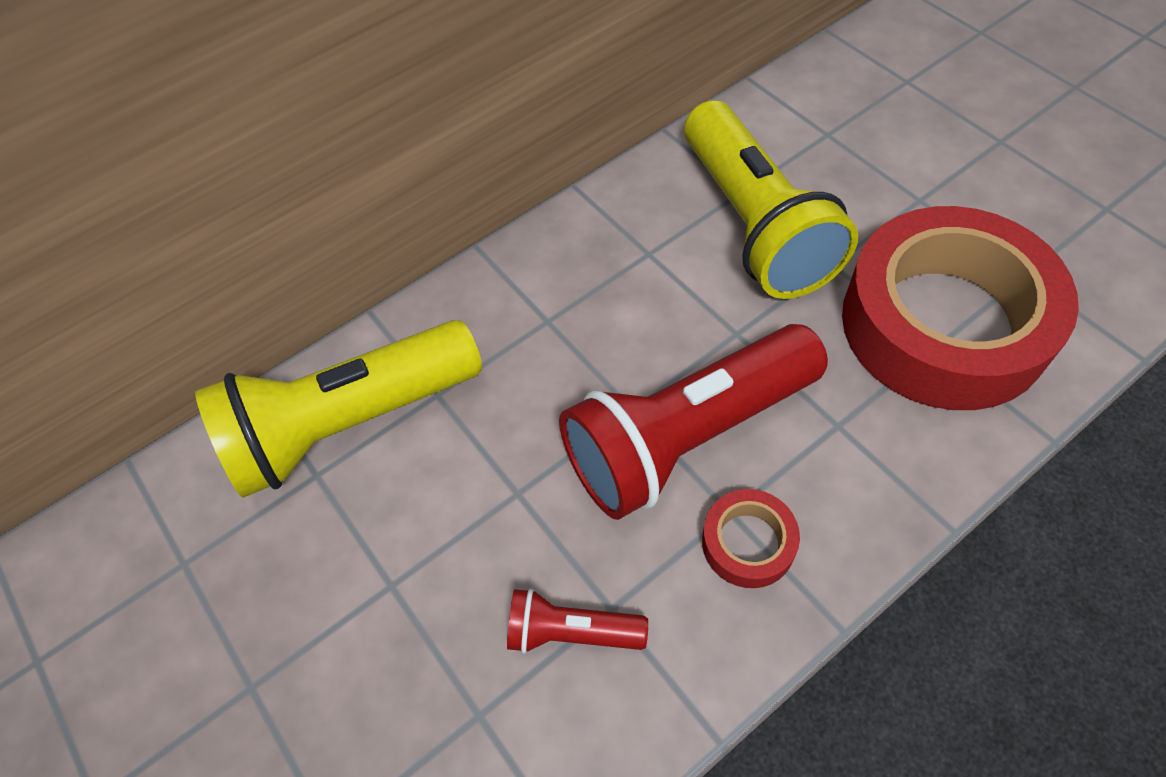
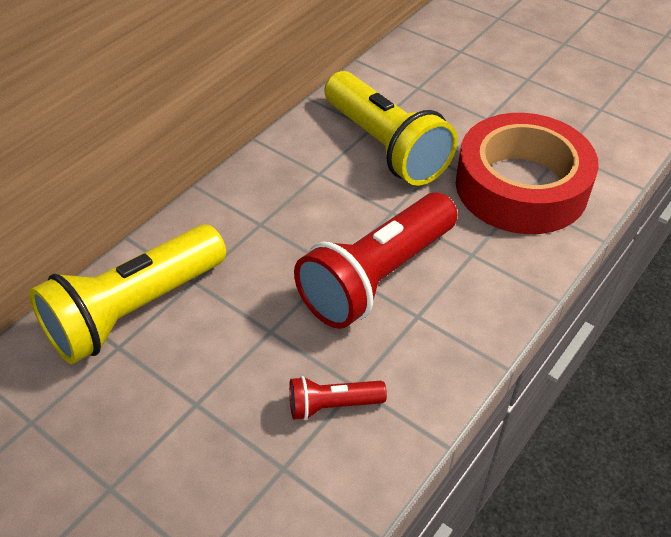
camera: 20 degrees left, 10 degrees down
(748, 543) = (434, 331): red tape -> none

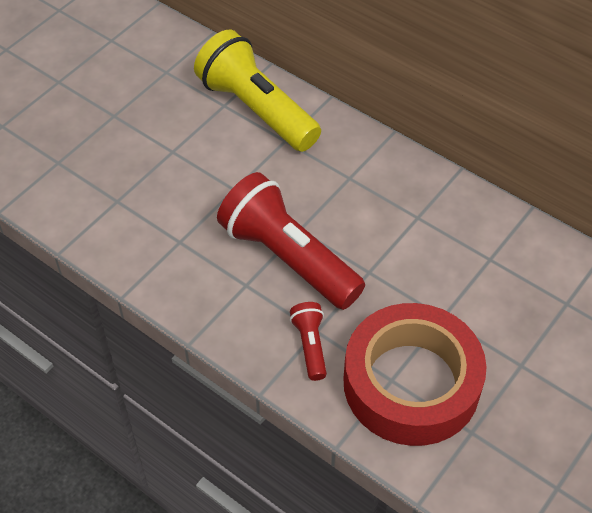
camera: 90 degrees right, 5 degrees up
(332, 405) = (164, 227): red flashlight -> red flashlight (310, 346)
(385, 146) = (462, 269): yellow flashlight -> none

